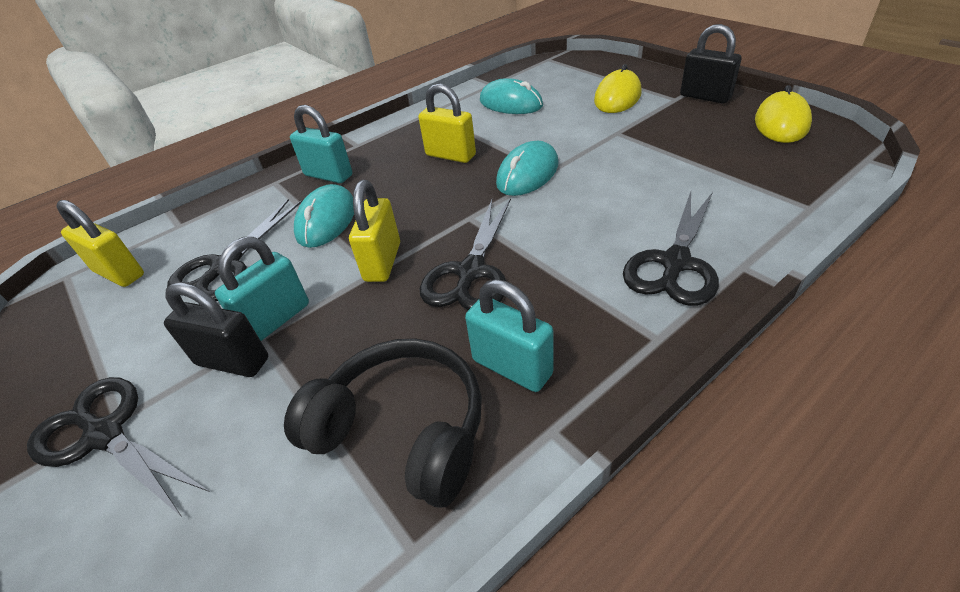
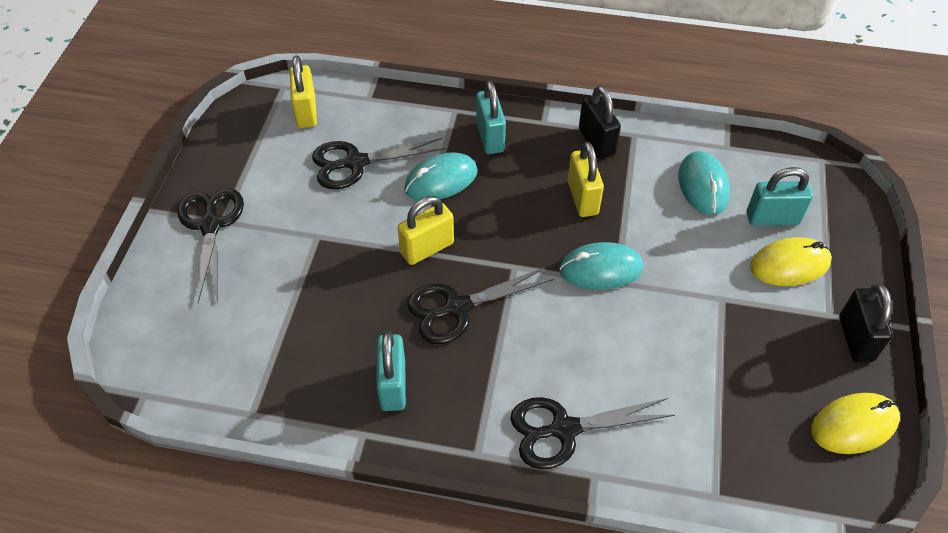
camera: 45 degrees right, 10 degrees up
(232, 361) = (292, 238): black padlock -> black padlock (596, 142)
(276, 319) = (336, 232): turquoise padlock -> turquoise padlock (772, 218)
(402, 430) = (310, 360): black headphones -> none

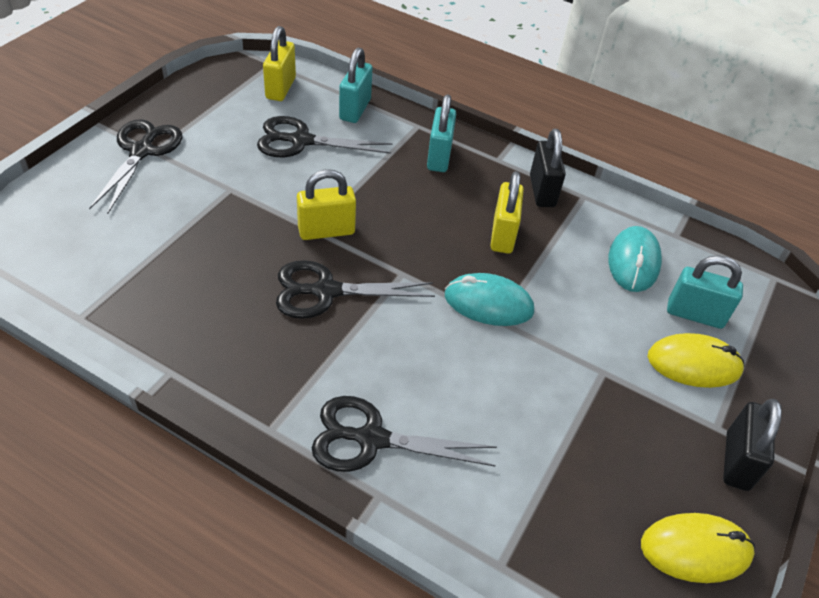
camera: 15 degrees right, 5 degrees down
(393, 385) = (225, 339): turquoise padlock -> turquoise padlock (355, 109)
(441, 180) = (372, 178): turquoise mouse -> none

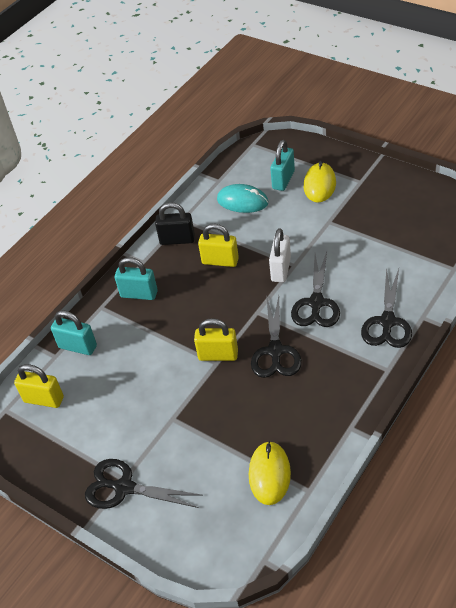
camera: 75 degrees left, 0 degrees up
(301, 141) = (116, 379): black scissors -> black scissors (316, 303)
(326, 231) = (218, 355): yellow padlock -> yellow padlock turned 75 degrees counterclockwise
(488, 303) = (281, 269): turquoise mouse -> white padlock
(695, 550) = (432, 198): yellow mouse -> yellow mouse (269, 474)
(737, 461) = (380, 177): black padlock -> none

